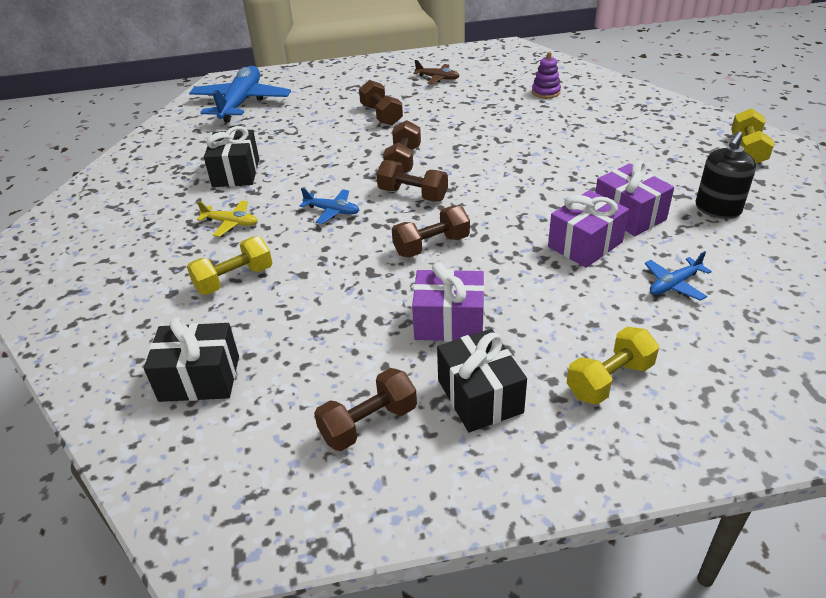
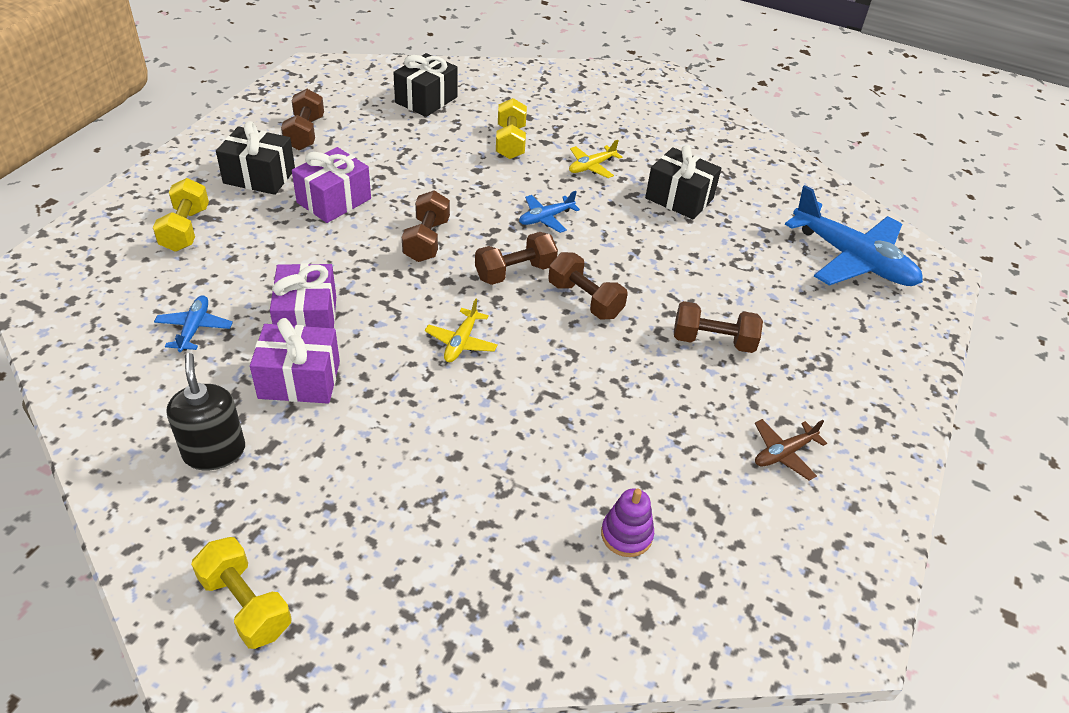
camera: 120 degrees right, 5 degrees up
(506, 181) = (461, 342): none -> yellow plane

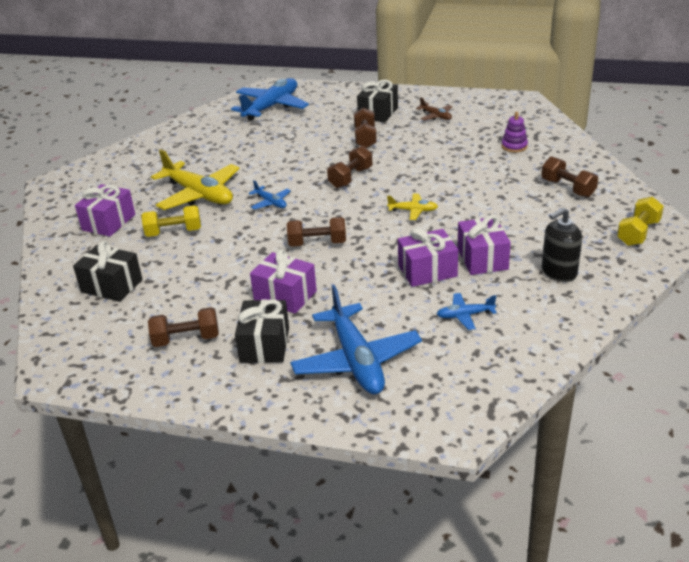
camera: 95 degrees left, 10 degrees down
(186, 229) = (356, 360): yellow dumbbell -> blue plane
(515, 272) = (336, 204): brown dumbbell -> brown dumbbell (567, 188)
(554, 104) = (109, 222): none -> purple gift
(591, 166) = (199, 194): yellow plane -> yellow plane, size x2.15
(679, 198) = (228, 160): black gift -> black gift (378, 113)

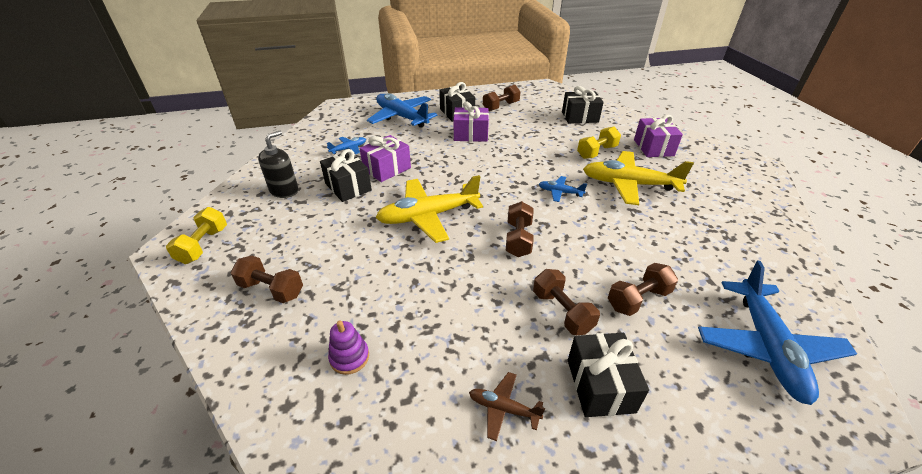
camera: 150 degrees right, 5 degrees up
(317, 243) = (484, 169): brown dumbbell -> brown dumbbell (638, 299)
(413, 211) = (428, 216): yellow plane -> yellow plane, size x2.15
(482, 259) = (348, 187): purple gift -> black gift

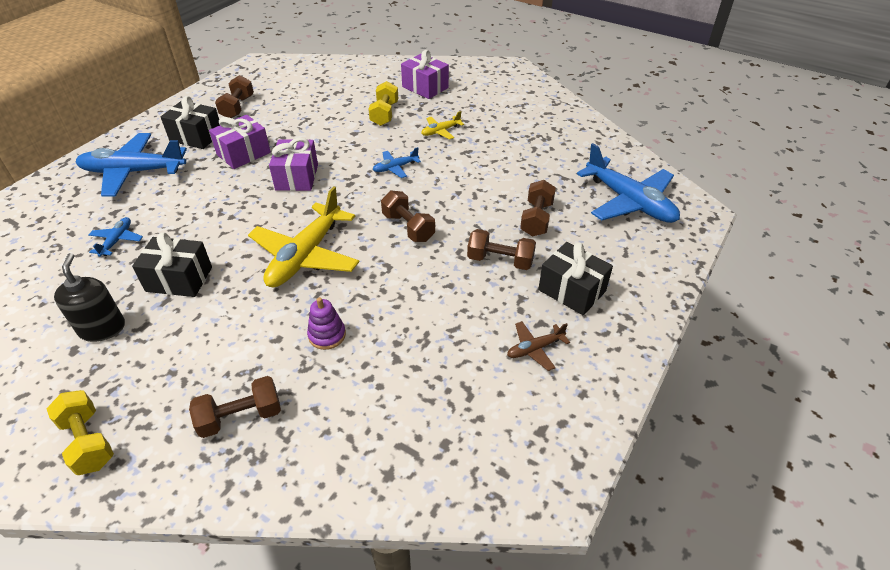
camera: 45 degrees left, 5 degrees up
(349, 357) = (391, 406): purple stacking toy -> purple stacking toy (327, 335)
(387, 169) = (198, 236): purple gift -> purple gift (297, 177)
(580, 117) = (331, 84): black gift -> none
(629, 184) = (440, 131): yellow plane -> yellow plane, size x0.46

